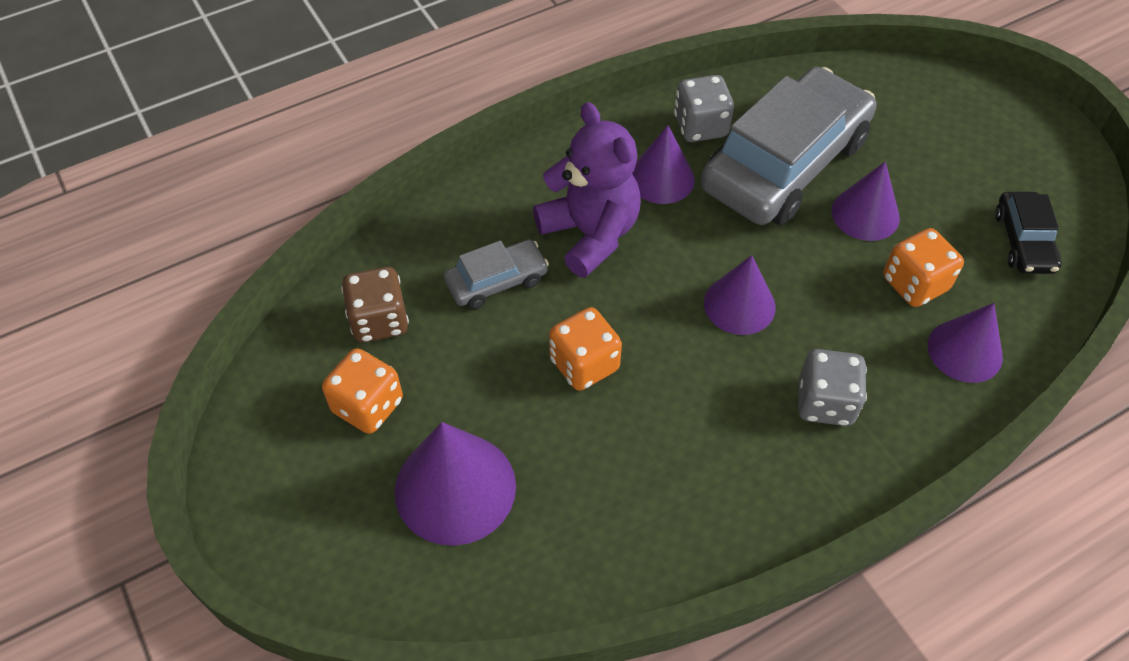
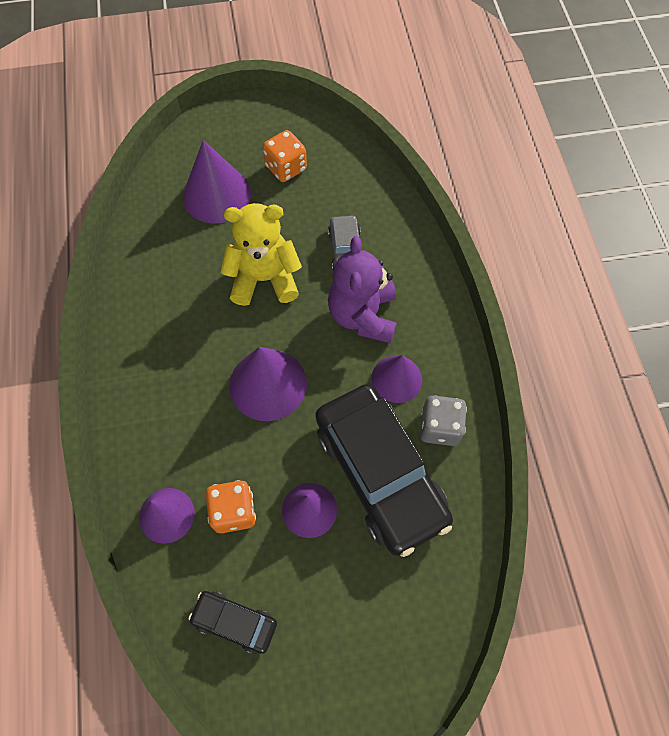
camera: 110 degrees right, 10 degrees up
(379, 321) = (341, 185): brown dice -> none
(584, 364) = (264, 279): orange dice -> yellow teddy bear
(590, 234) = (363, 315): purple teddy bear -> purple teddy bear turned 105 degrees clockwise
(739, 305) = (268, 384): purple cone -> purple cone, size x1.52
(785, 164) = (380, 473): grey car -> black car
(825, 402) = (174, 403): grey dice -> none

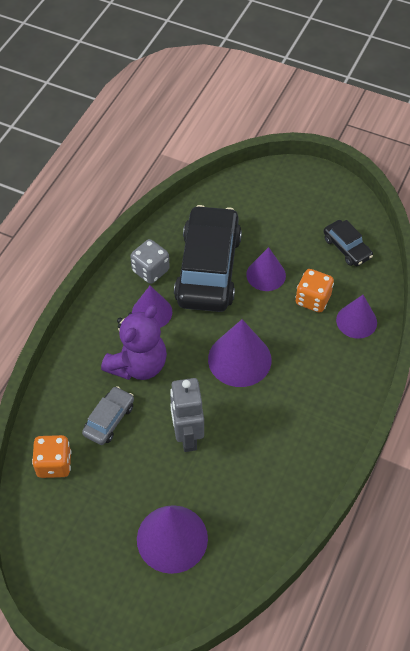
camera: 145 degrees left, 10 degrees down
(264, 279) = (187, 436): yellow teddy bear -> grey robot
(286, 168) = (94, 527): orange dice -> orange dice (54, 464)

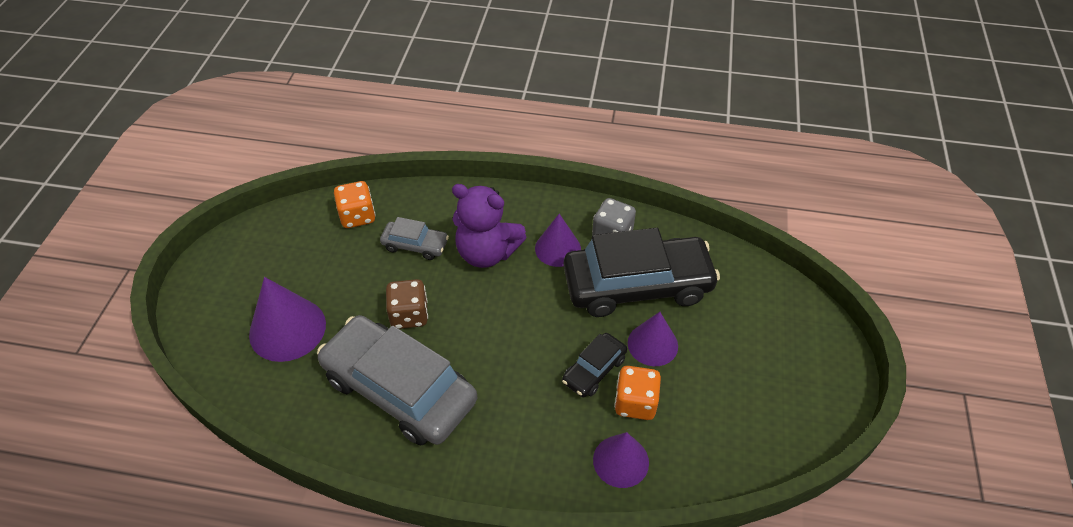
camera: 75 degrees right, 5 degrees down
(187, 436) = (409, 315): grey robot -> brown dice
(239, 359) = (521, 342): purple cone -> none
(260, 454) = (399, 389): none -> grey car
(346, 248) = (736, 428): black car -> black car (594, 370)

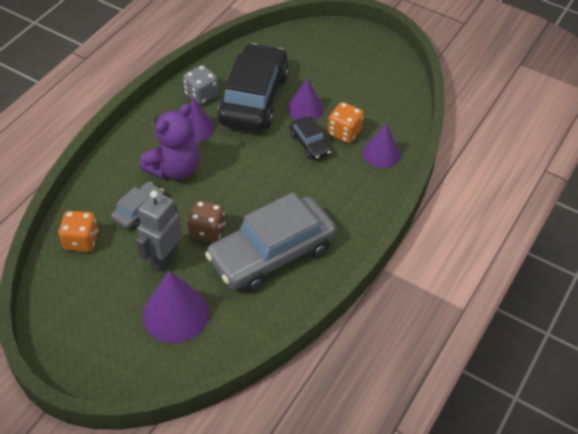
camera: 70 degrees left, 0 degrees up
(357, 291) = (163, 258): none -> grey robot

